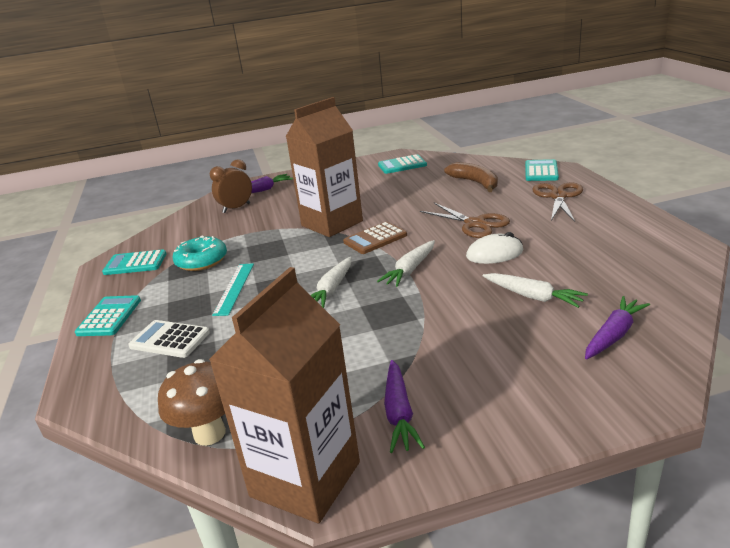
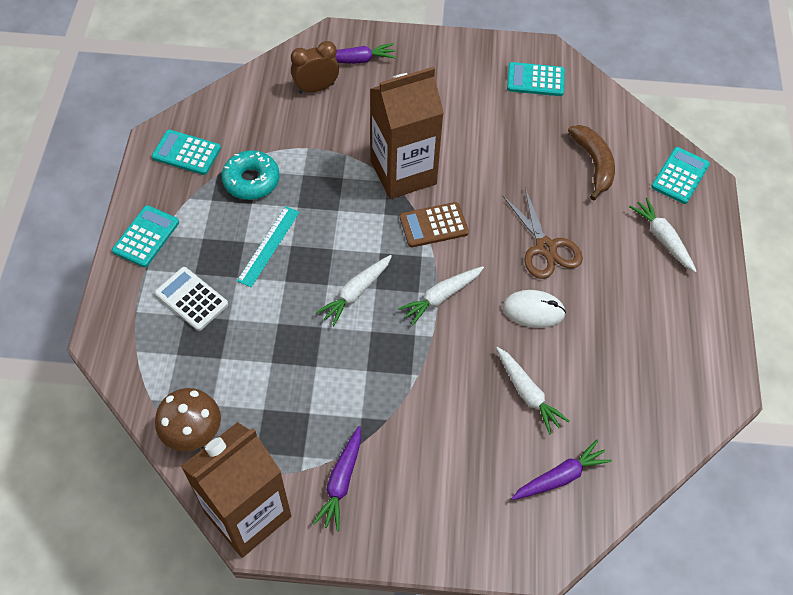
camera: 15 degrees right, 30 degrees up
(558, 196) = (662, 238): brown scissors -> white carrot

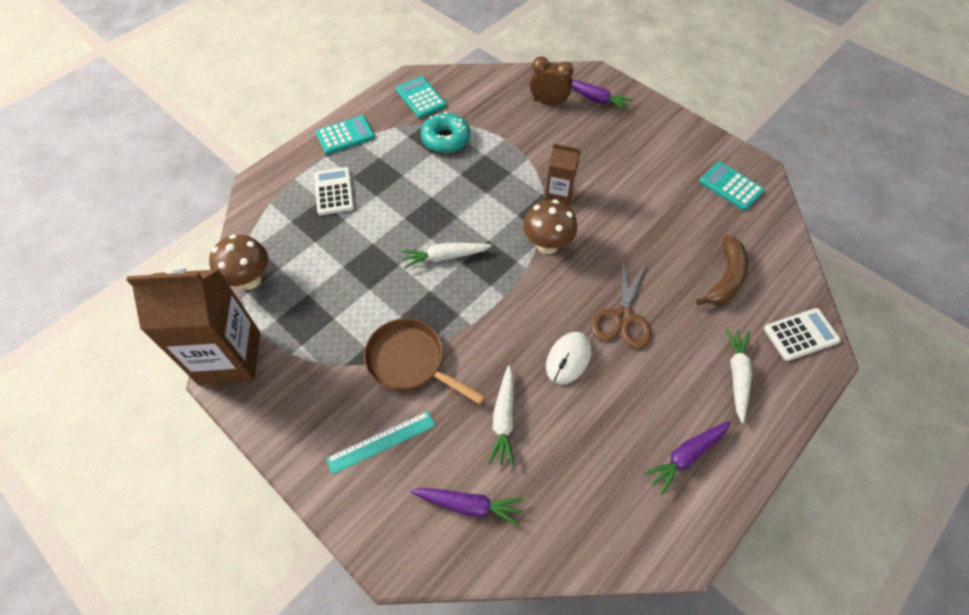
camera: 40 degrees right, 0 degrees up
(268, 246) = (416, 188): turquoise ruler -> turquoise ruler (381, 442)
(341, 481) = (308, 382): purple carrot -> purple carrot (686, 456)
(403, 173) = (559, 194): brown carton -> brown carton, size x0.52
(412, 402) = (410, 362): none -> brown pan
(433, 225) = (547, 245): brown calculator -> brown mushroom
(441, 297) = (504, 300): white carrot -> none
(533, 310) = (568, 359): white mouse -> white mouse turned 75 degrees clockwise
(680, 176) = (801, 334): turquoise calculator -> white calculator

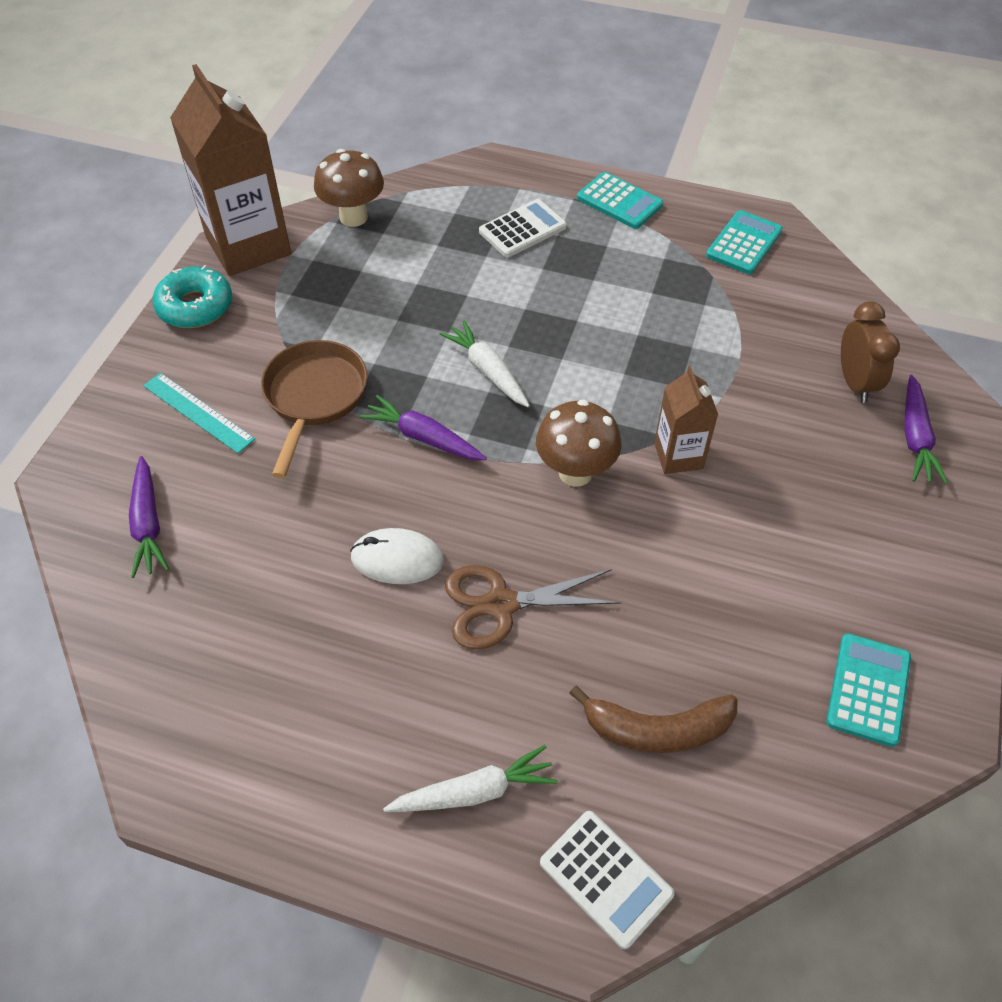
camera: 65 degrees right, 5 degrees down
(446, 139) = (689, 296): turquoise donut -> turquoise donut (195, 306)
(503, 419) = (275, 518): white carrot -> none
(686, 456) = (305, 752): purple carrot -> purple carrot (423, 437)

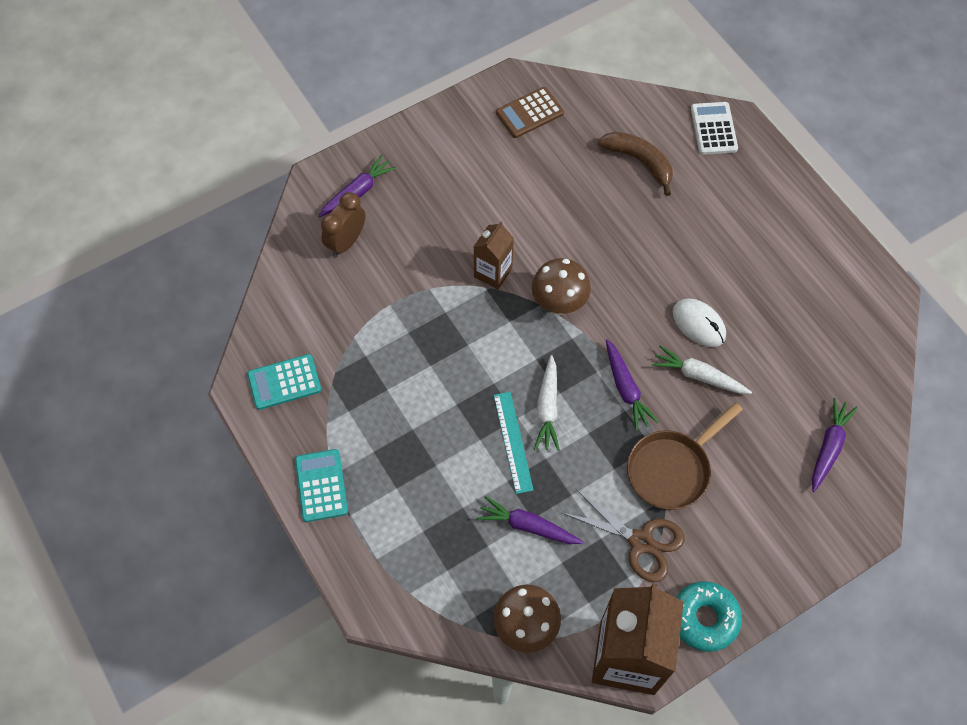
camera: 140 degrees left, 10 degrees up
(198, 412) = (754, 513): turquoise ruler -> turquoise ruler (512, 442)
(415, 276) = (528, 526): none -> purple carrot
(474, 792) = (744, 193): white carrot -> white carrot (699, 376)
(500, 604) = (663, 263): brown scissors -> brown scissors (641, 542)
(522, 229) = (415, 513): white calculator -> none
(868, 689) = (529, 113): turquoise calculator -> brown calculator

